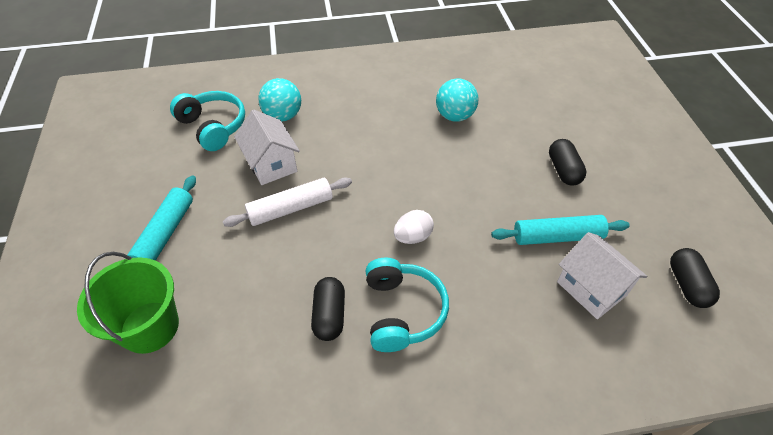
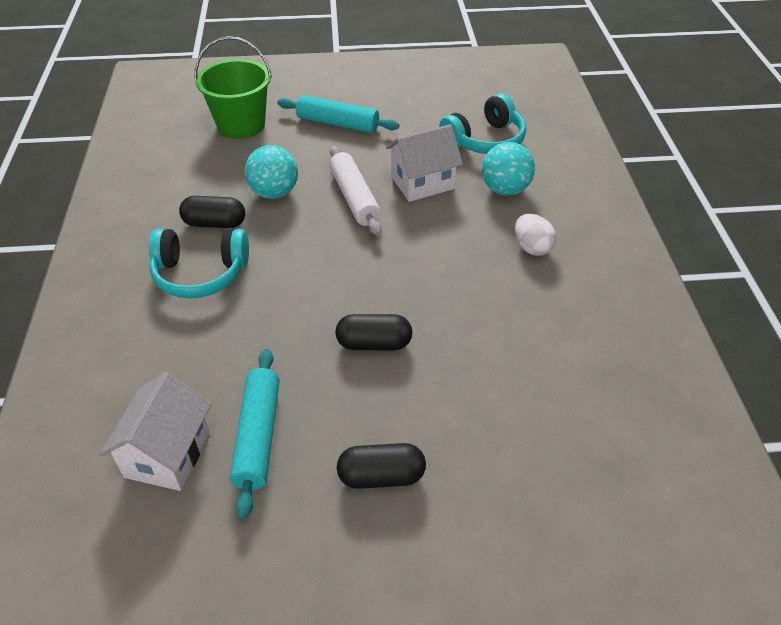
camera: 95 degrees right, 5 degrees down
(413, 237) = (293, 290): white egg -> white egg (532, 248)
(454, 116) = (509, 356): turquoise ball -> turquoise ball (274, 193)
(591, 288) = (167, 454): white house -> white house turned 45 degrees counterclockwise
(687, 285) = (130, 583): black capsule -> black capsule (374, 343)

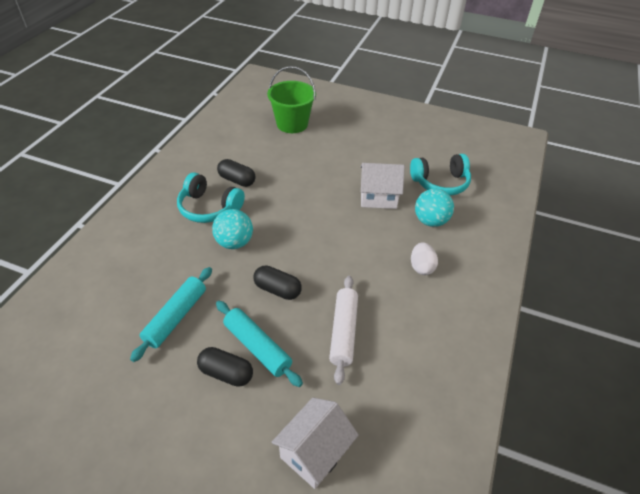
camera: 25 degrees right, 0 degrees up
(167, 454) = (123, 306): white house -> white house (314, 452)
(274, 193) = (283, 173): turquoise ball -> turquoise ball (234, 242)
(337, 124) = (351, 141): turquoise rolling pin -> turquoise rolling pin (257, 347)
(354, 198) = (328, 192): white rolling pin -> white rolling pin (343, 332)

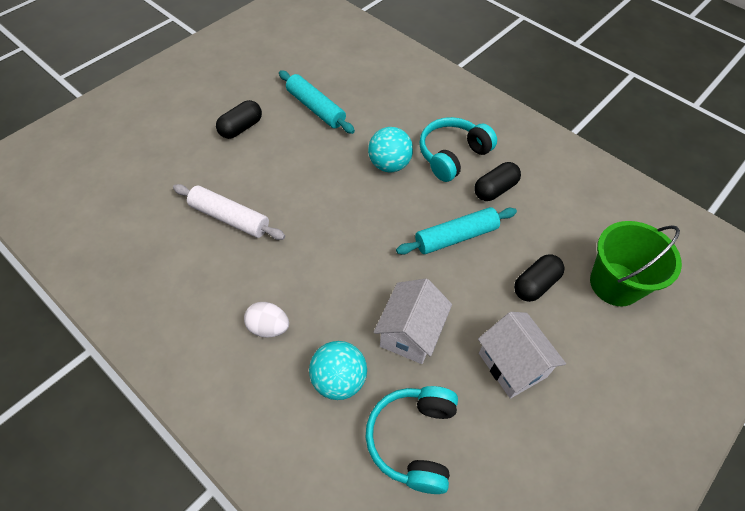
camera: 110 degrees right, 10 degrees up
(257, 347) = (253, 152): turquoise rolling pin -> turquoise rolling pin (455, 237)
(277, 290) = (308, 182): black capsule -> black capsule (535, 284)
(314, 452) = (139, 162): white house -> white house (512, 365)

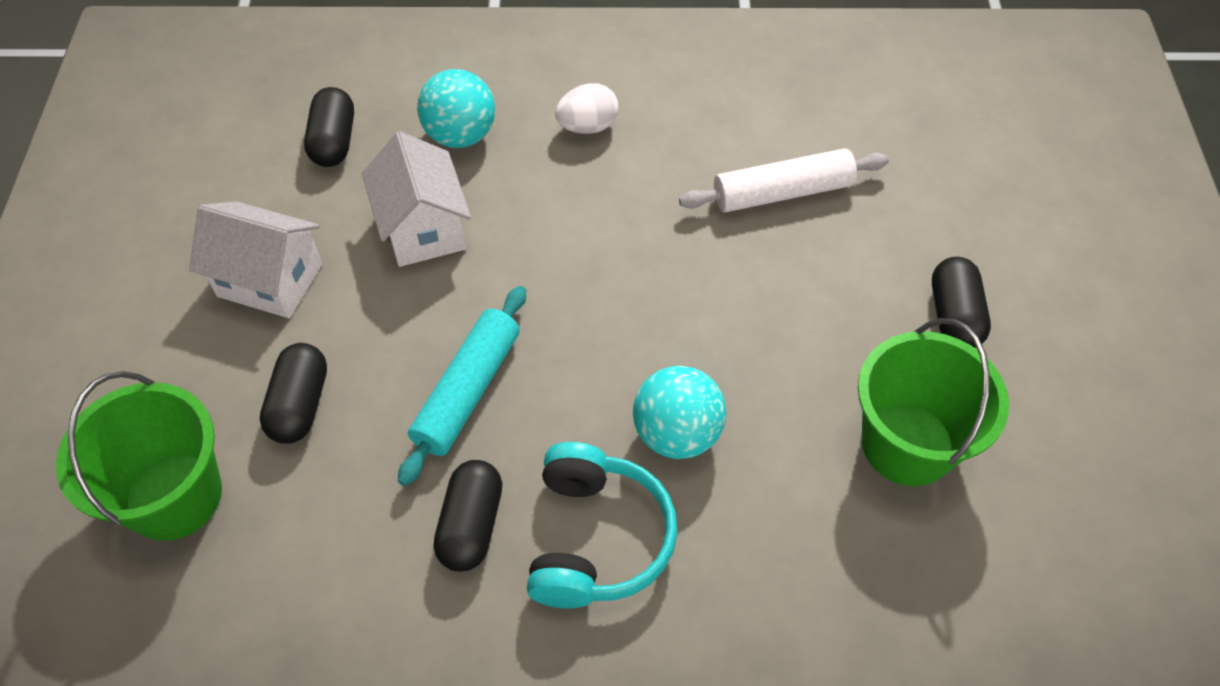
camera: 140 degrees right, 0 degrees up
(315, 108) = (907, 444): turquoise rolling pin -> green bucket
(414, 440) = (334, 141): turquoise headphones -> black capsule

